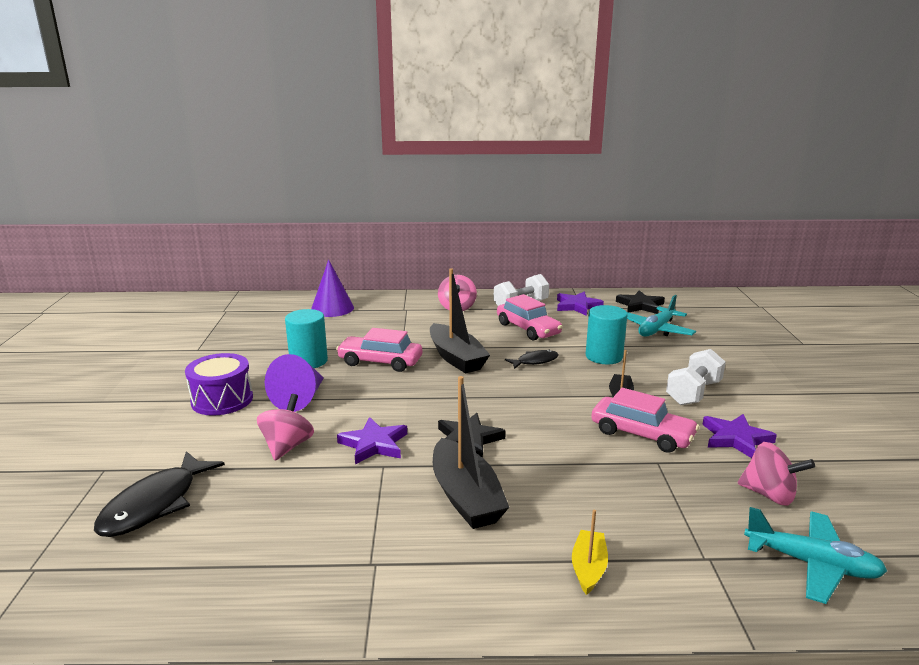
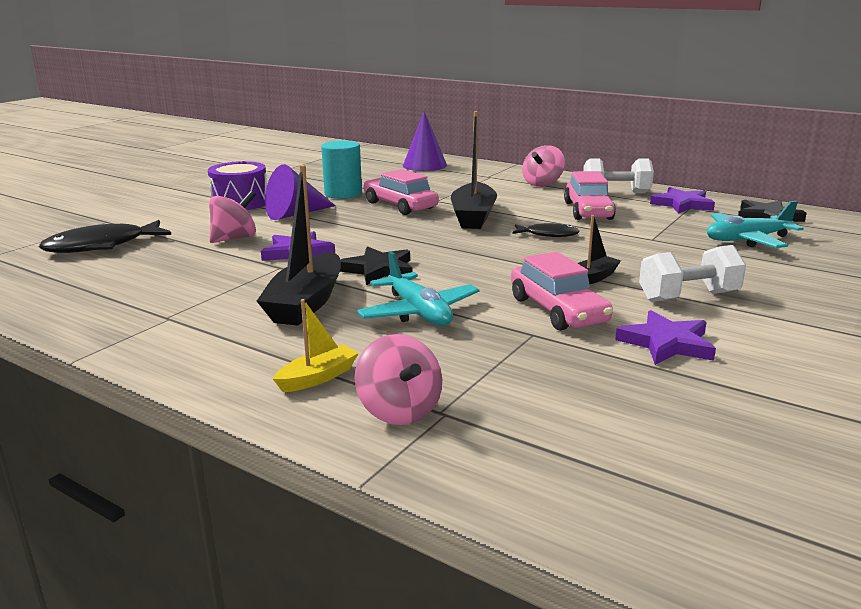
camera: 35 degrees right, 0 degrees up
(604, 356) = (634, 247): turquoise cylinder -> none
(769, 495) = (614, 395): pink spinning top -> pink spinning top (399, 411)
(811, 564) = (550, 459): turquoise plane -> turquoise plane (418, 312)

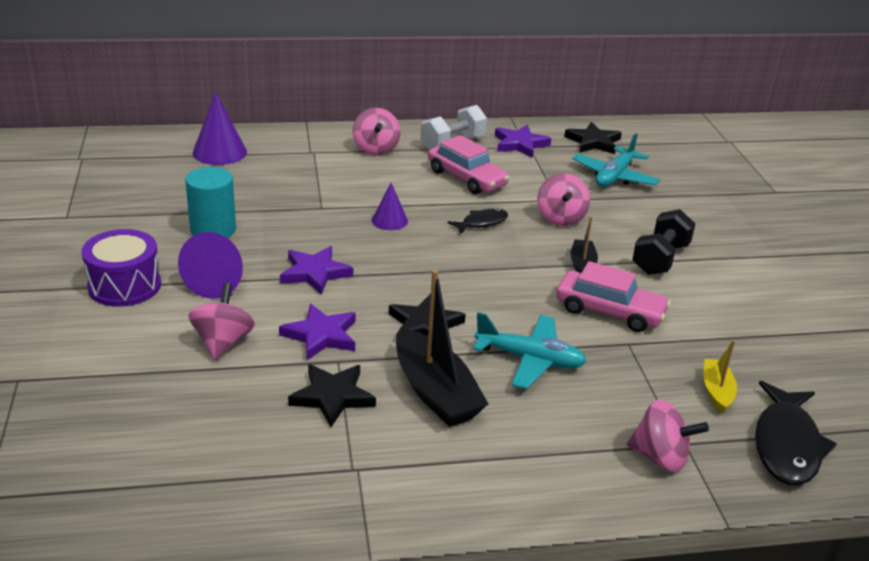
camera: 45 degrees left, 10 degrees up
(101, 246) = (96, 418): black fish -> black fish (786, 445)
(237, 281) = (332, 396): none -> black star
(318, 377) = (571, 460): yellow boat -> yellow boat (716, 391)
(400, 205) = (300, 228): pink car -> none
(473, 216) = (389, 220): black boat -> purple cone
(631, 249) = (560, 218): none -> pink spinning top
(666, 343) = (706, 313): purple star -> purple star (315, 273)
(688, 297) = (660, 259): white dumbbell -> black dumbbell

